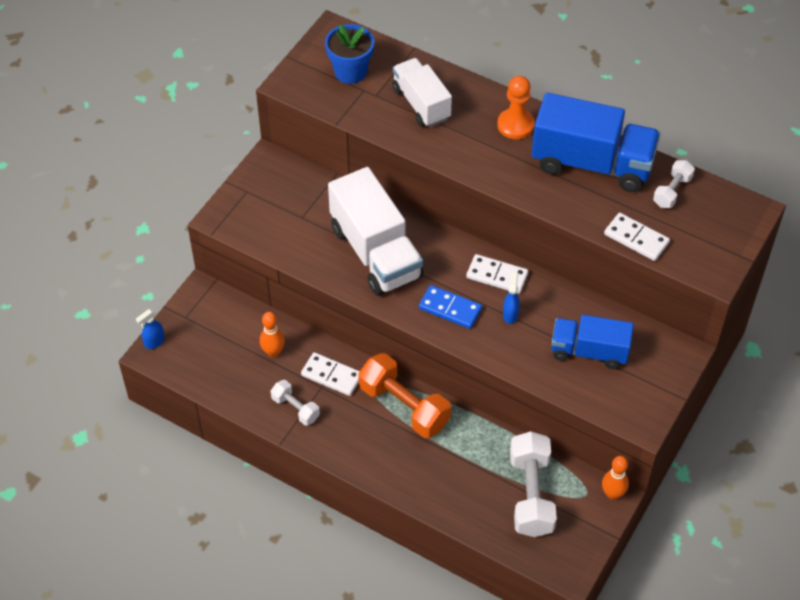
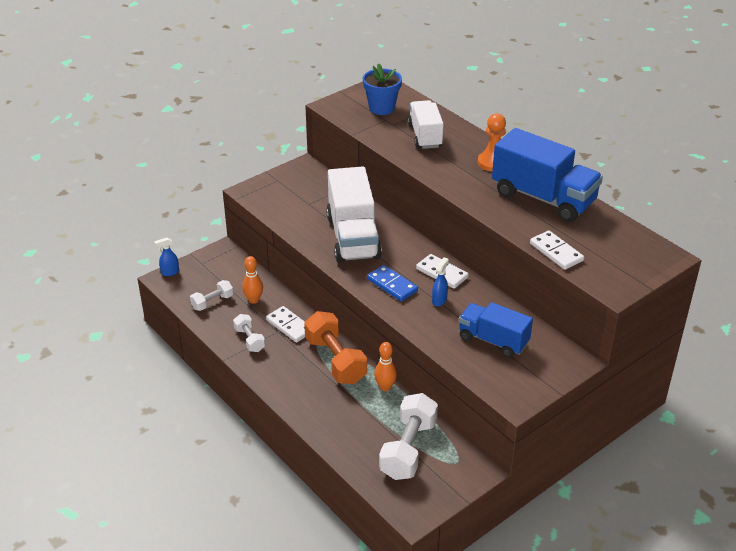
camera: 20 degrees right, 15 degrees down
(612, 494) = (480, 468): orange bowling pin -> orange bowling pin (385, 387)
(672, 191) = (603, 229): white dumbbell -> white dumbbell (212, 302)

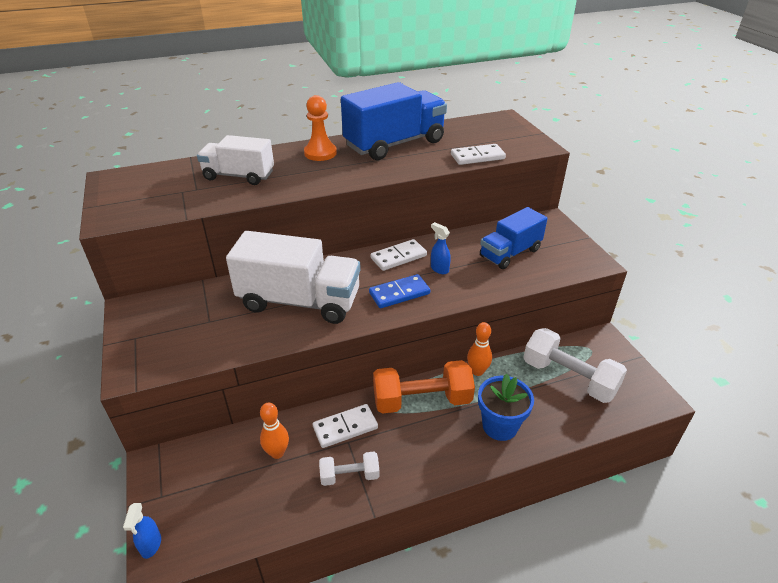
camera: 70 degrees left, 0 degrees up
(212, 302) = (253, 502): white dumbbell -> none
(381, 108) = (156, 188): blue flower pot -> blue flower pot (500, 426)

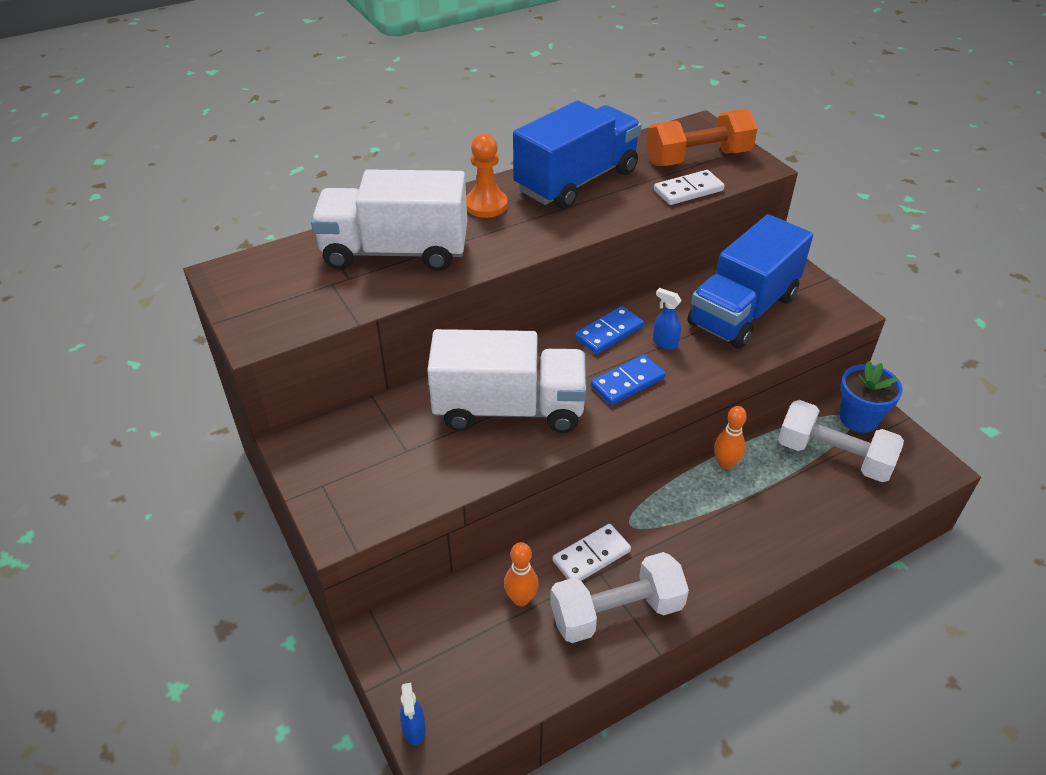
camera: 10 degrees left, 5 degrees up
(239, 176) = (395, 252): white truck -> white truck, size x1.59
(349, 475) = (616, 612): white dumbbell -> white dumbbell, size x1.85
(398, 257) = (609, 332): white domino -> blue domino
(422, 400) = (671, 509): orange dumbbell -> orange dumbbell (698, 158)
(500, 426) = (770, 527): blue flower pot -> blue flower pot (858, 419)
(510, 253) = (743, 310): blue truck -> blue truck, size x1.59

